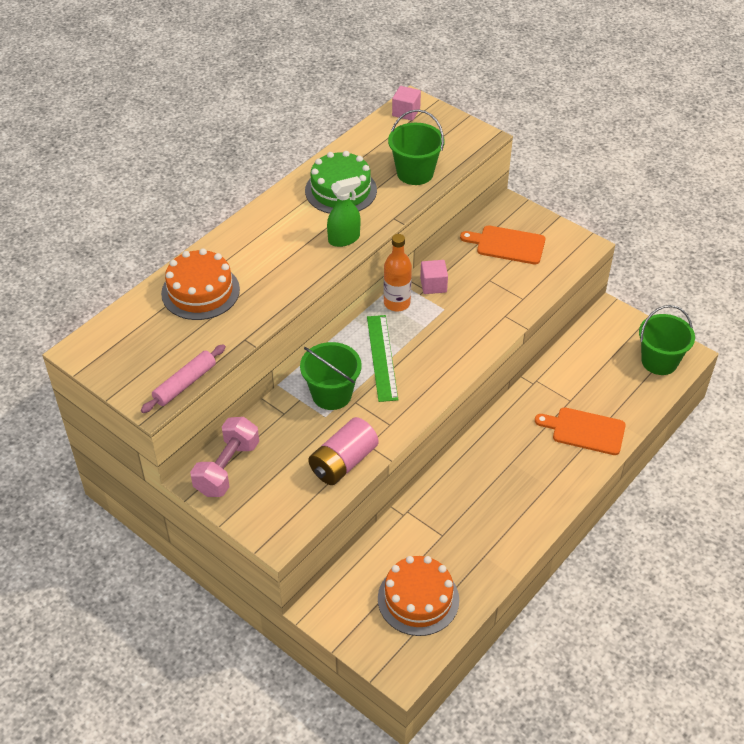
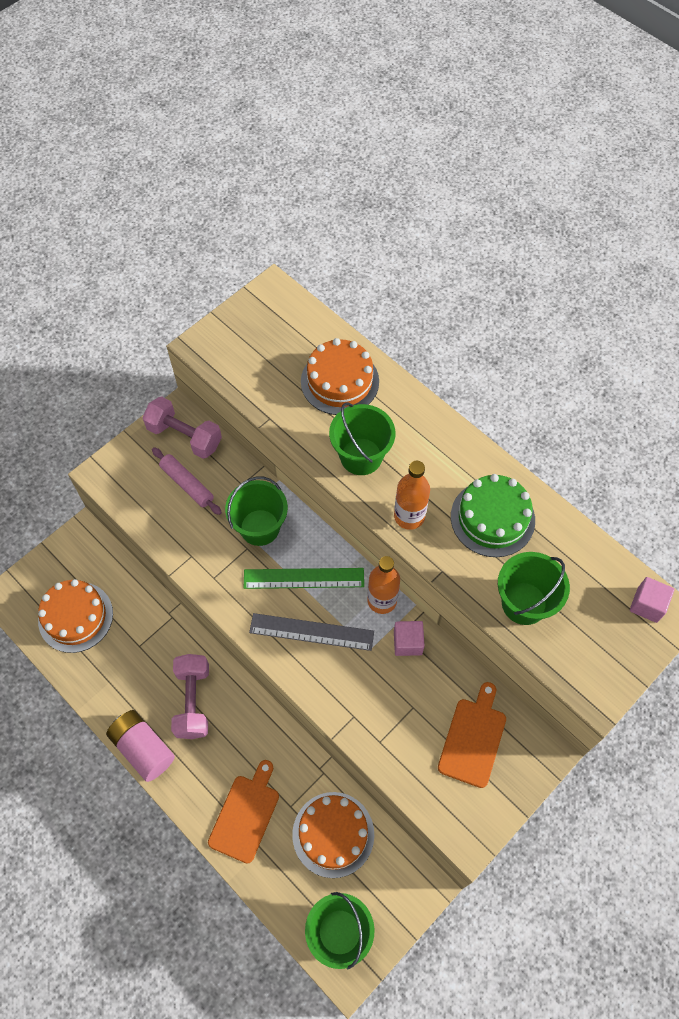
camera: 95 degrees right, 15 degrees up
(185, 383) = (219, 370): pink rolling pin -> pink rolling pin (187, 484)
(285, 272) = (361, 456): none -> green bucket
(343, 462) = (174, 532): pink battery -> pink battery (143, 748)
(344, 239) = (409, 516): green spray bottle -> orange bottle
(433, 348) = (311, 631): none -> grey ruler
(490, 482) = (193, 701): none -> pink dumbbell
(585, 370) = (333, 834): none -> orange cake

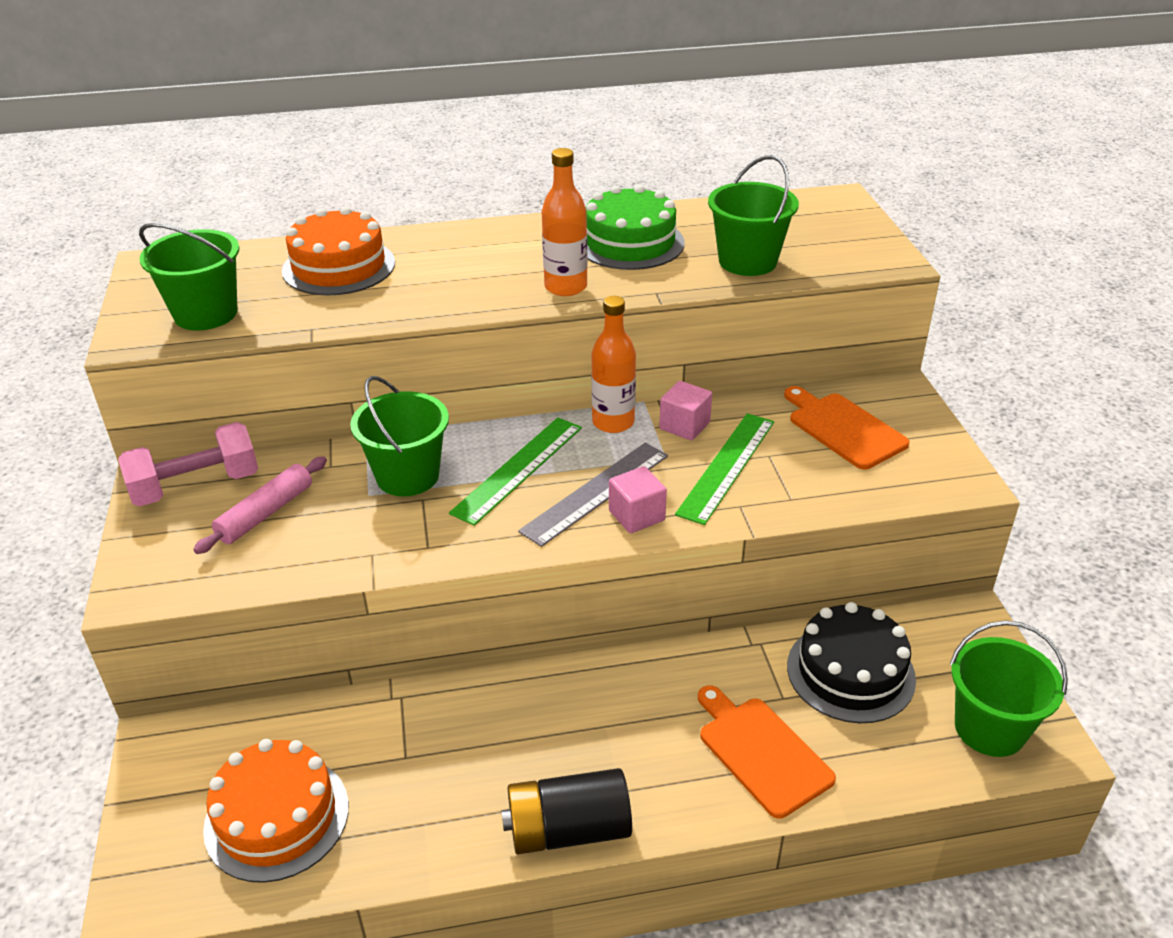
camera: 55 degrees left, 25 degrees down
(143, 748) = (568, 830): pink battery -> black battery
(187, 484) = (265, 513): pink rolling pin -> pink rolling pin turned 45 degrees counterclockwise
(193, 701) = (547, 732): pink dumbbell -> none
(333, 834) = (850, 672): orange cake -> black cake
(361, 456) = (451, 288): green bucket -> green bucket (205, 314)
(384, 689) = (726, 466): none -> green ruler
(647, 605) = (817, 204): pink cube -> pink cube (636, 515)

